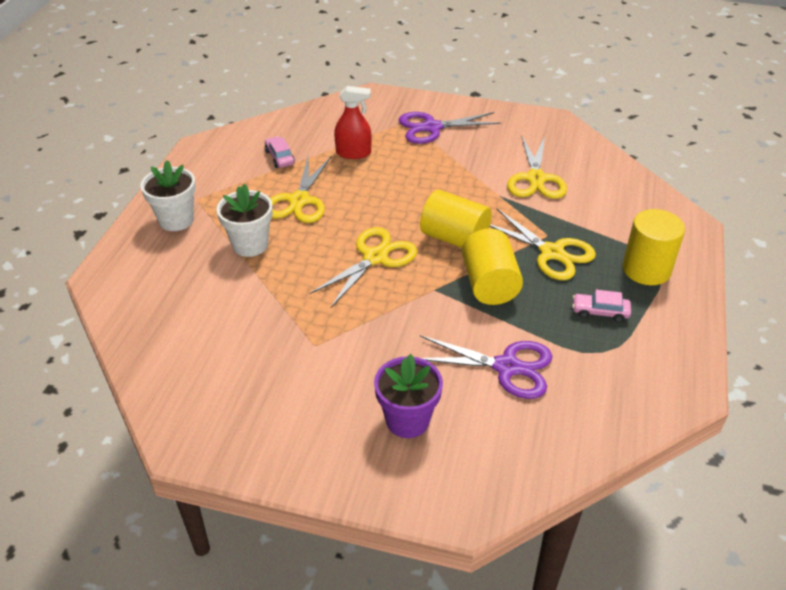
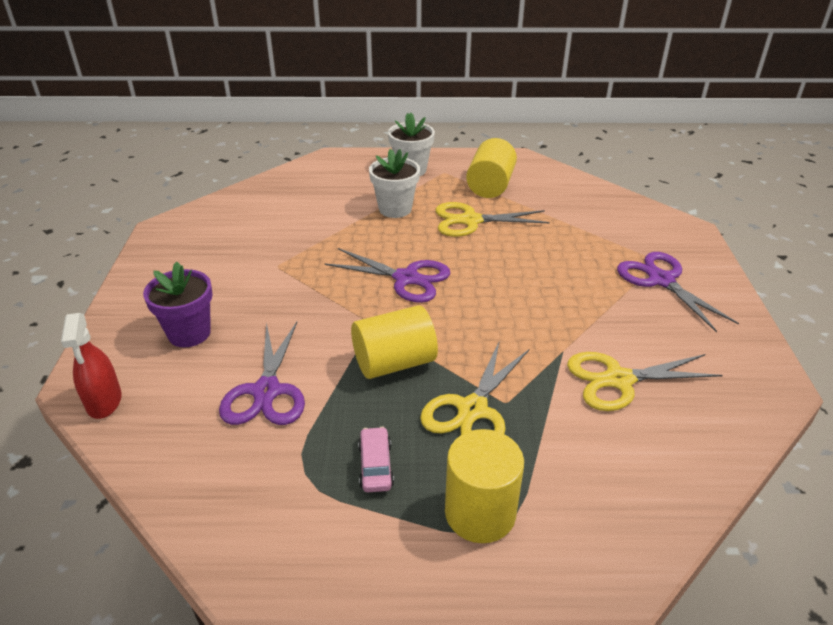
camera: 75 degrees right, 5 degrees down
(280, 157) = (531, 198): pink car -> none
(353, 153) = (569, 236): red spray bottle -> red spray bottle (104, 401)
(375, 258) = (406, 278): yellow scissors -> purple scissors
(454, 238) = (462, 326): yellow cylinder -> yellow cylinder (490, 186)

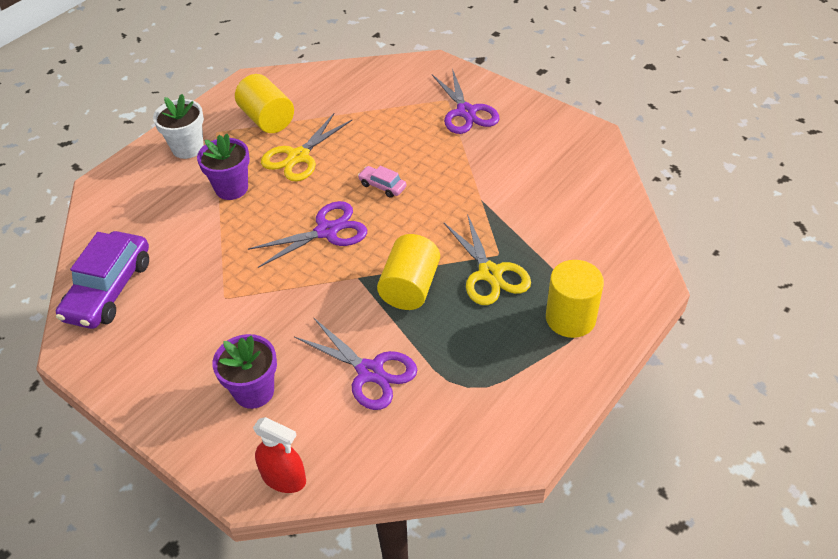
camera: 50 degrees left, 10 degrees up
(234, 212) = (109, 290): none -> purple car
(375, 466) = (493, 347): pink car -> pink car (382, 186)
(395, 209) = (231, 188): white flower pot -> purple flower pot
(618, 380) = (529, 192): yellow scissors -> none
(661, 280) = (466, 112): purple scissors -> purple scissors turned 120 degrees counterclockwise

